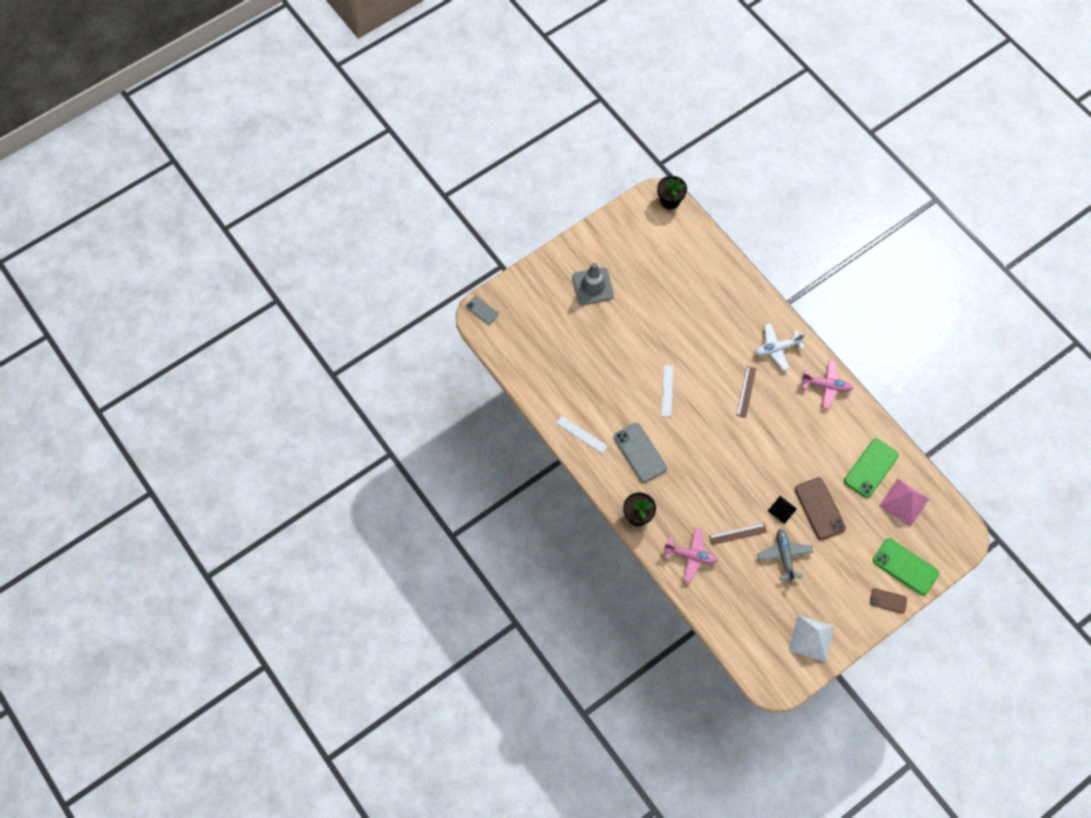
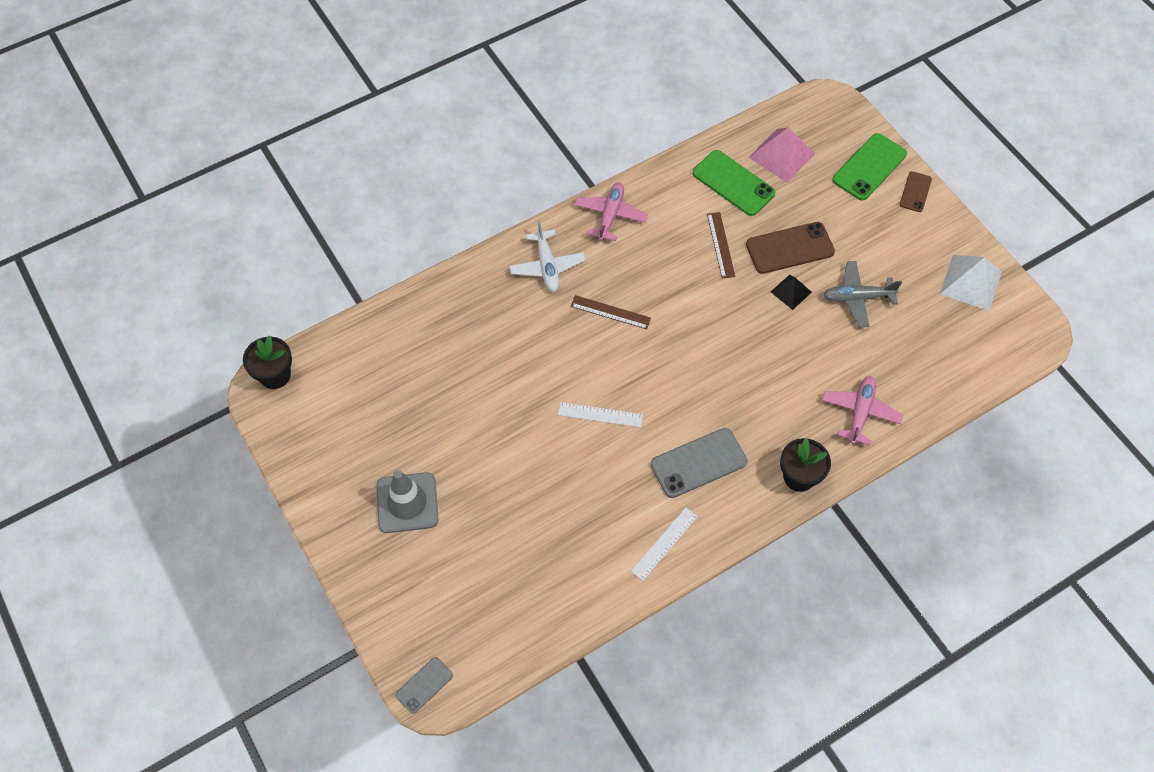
camera: 85 degrees left, 5 degrees down
(737, 534) = (826, 350): brown ruler -> brown ruler (720, 245)

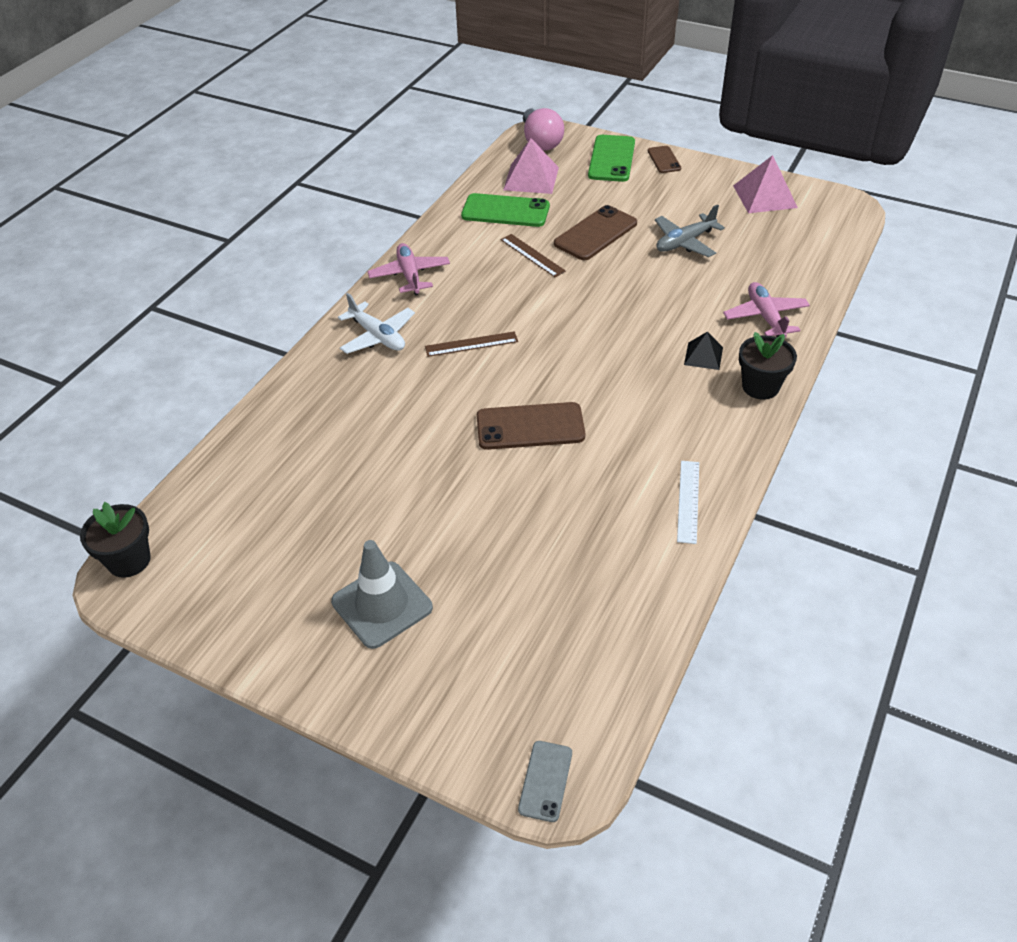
camera: 30 degrees left, 15 degrees down
(600, 414) = (530, 427): white ruler -> brown phone
(698, 463) = (660, 420): grey phone -> none
(791, 292) = (625, 261): black pyramid -> black pyramid (703, 356)
(822, 114) = (540, 142): none -> pink light bulb
(971, 282) = (765, 196): white pyramid -> pink pyramid

